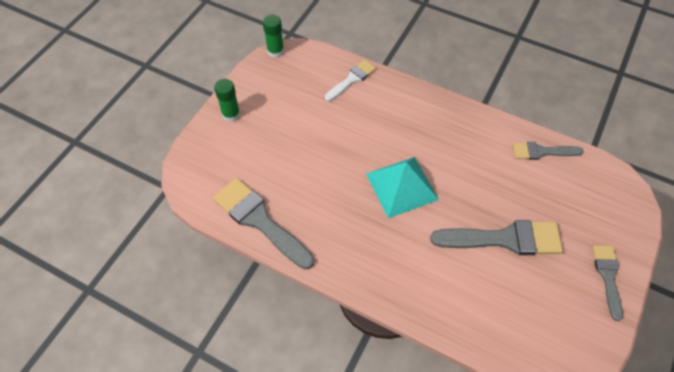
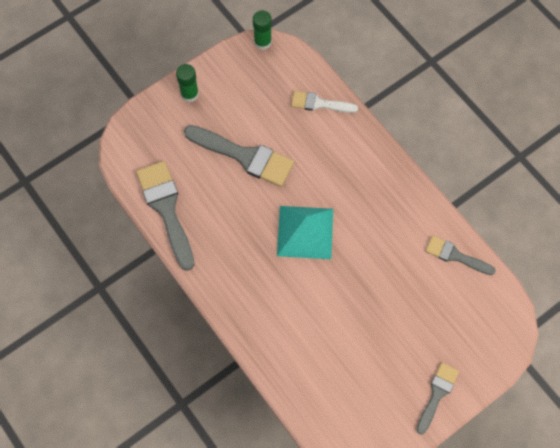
camera: 25 degrees right, 10 degrees up
(352, 79) = (319, 103): white brush -> white brush turned 150 degrees counterclockwise
(504, 239) = (367, 321): grey brush -> grey brush (245, 156)

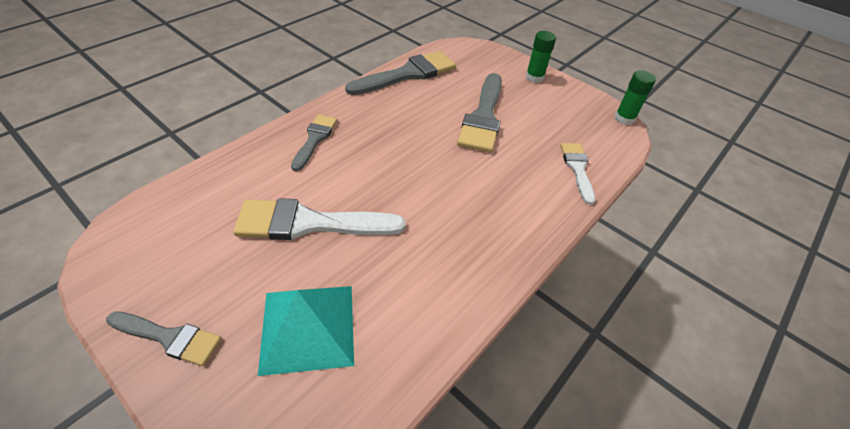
camera: 75 degrees right, 20 degrees down
(305, 232) = (406, 170): turquoise pyramid -> turquoise pyramid (308, 327)
(352, 308) = (309, 223): none -> white brush
(455, 256) = (406, 344): grey brush -> grey brush (315, 139)

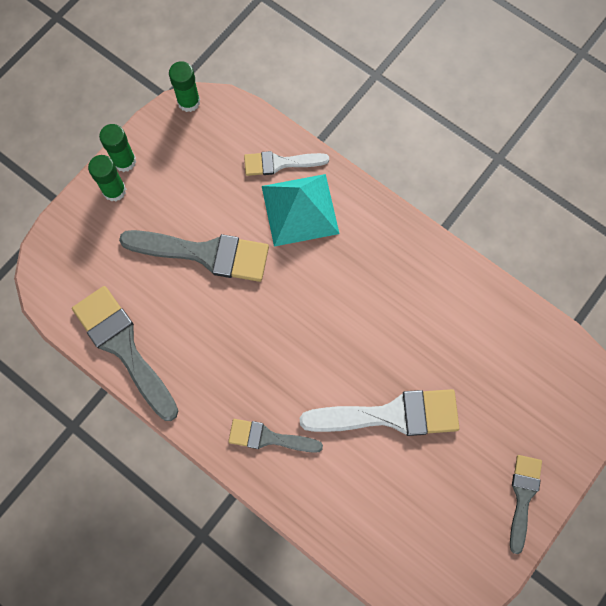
camera: 90 degrees left, 25 degrees up
(308, 327) = (496, 391): turquoise pyramid -> turquoise pyramid (300, 209)
(309, 223) = (391, 415): white brush -> white brush turned 90 degrees counterclockwise
(560, 83) = (124, 161): none -> green glue stick

